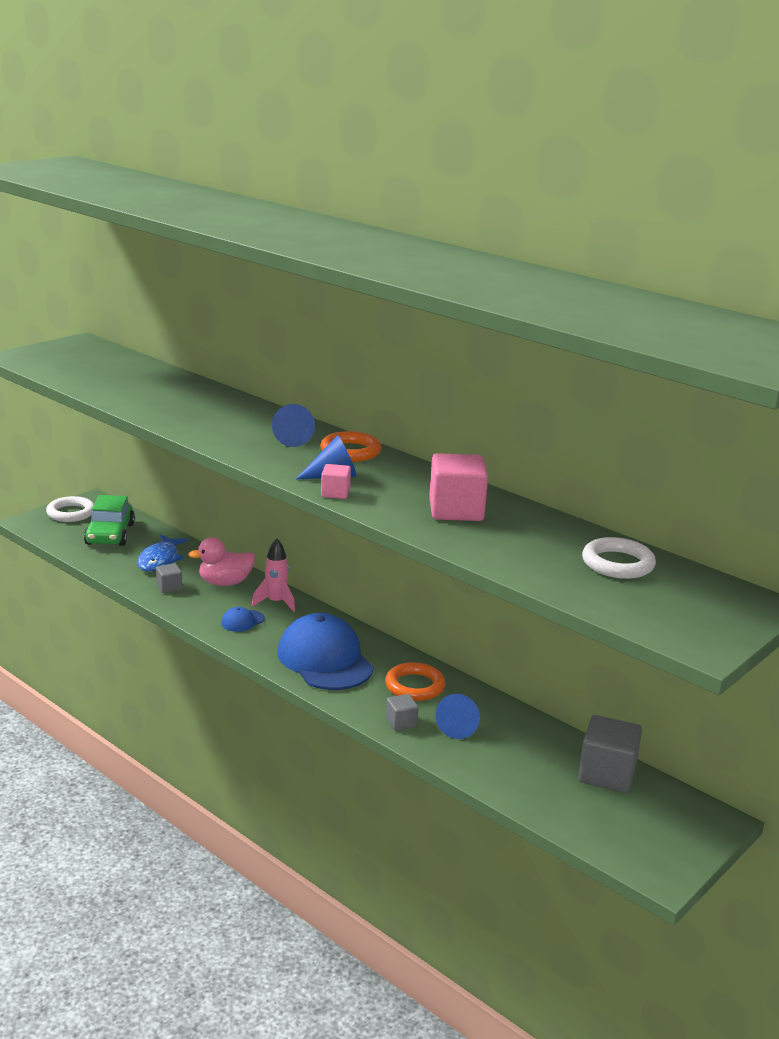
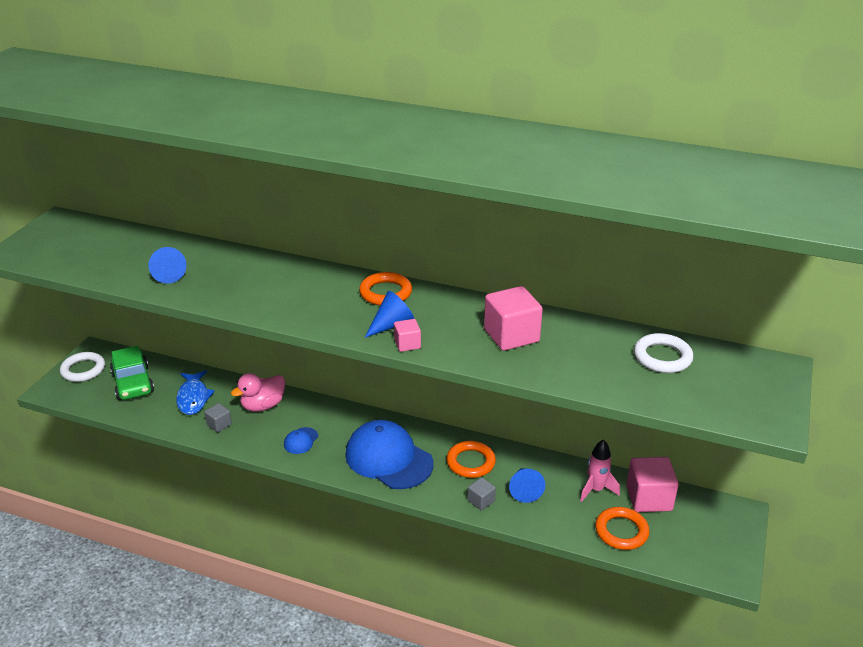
camera: 20 degrees left, 10 degrees up
(276, 602) = (316, 413): pink rocket -> pink rocket (596, 489)
(293, 439) = (329, 291): blue cone -> blue cone (167, 274)
(548, 795) = (621, 531): none -> orange ring
(606, 774) = (649, 498): grey cube -> pink cube

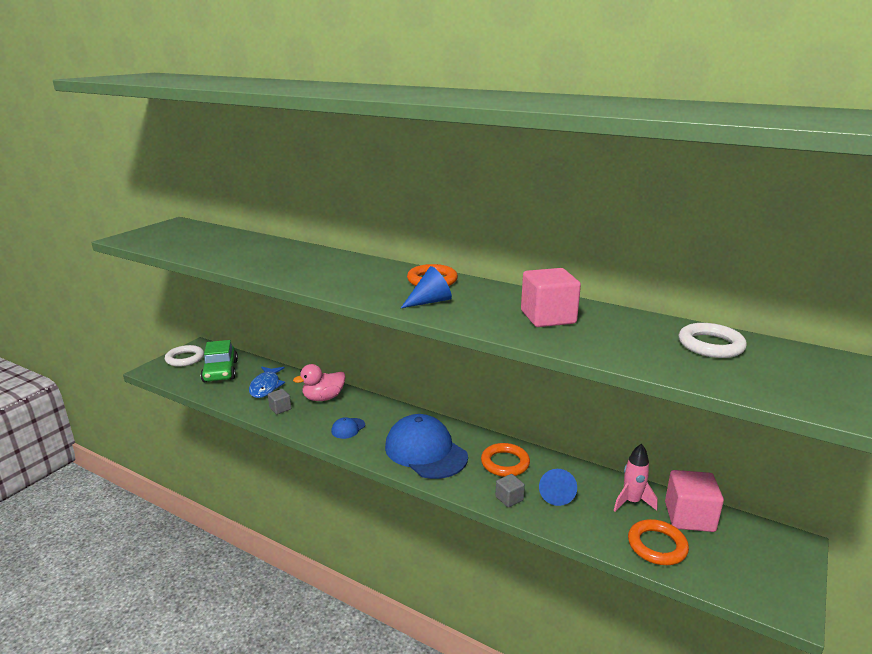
camera: 10 degrees right, 10 degrees down
(167, 274) = (243, 257): blue cone -> none
(407, 344) = (440, 315): pink cube -> none

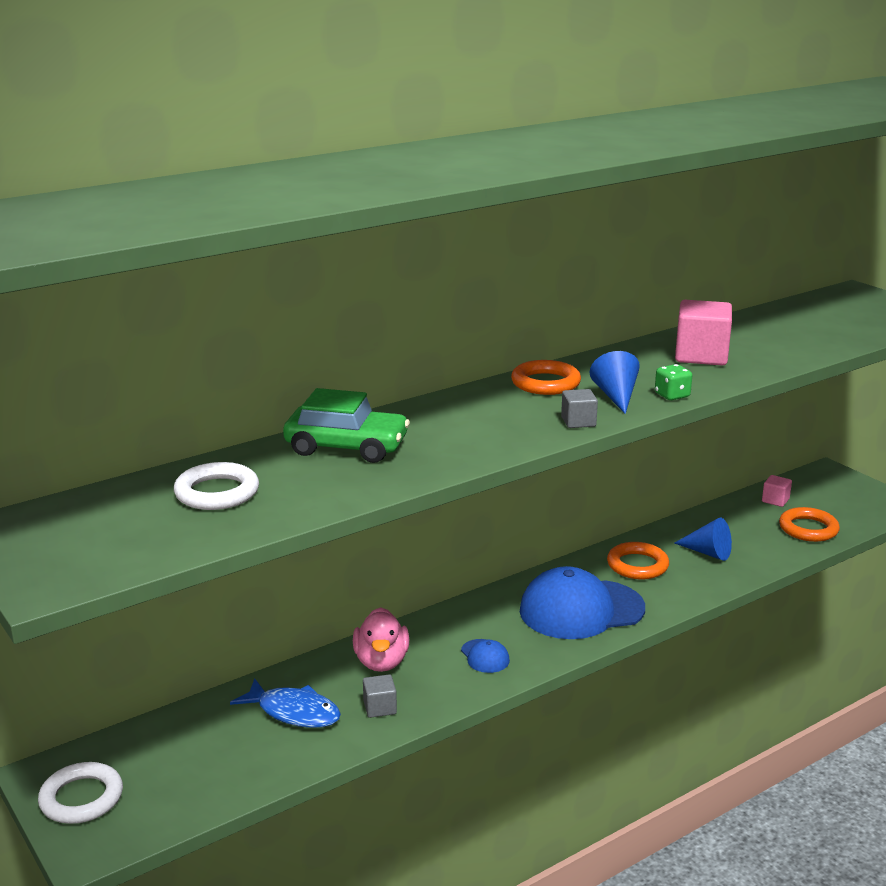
camera: 65 degrees left, 0 degrees up
(220, 371) = (186, 757): green car -> green car (346, 447)
(450, 317) = (672, 395): none -> green dice
(509, 498) = (703, 581): grey cube -> grey cube (578, 422)
(631, 502) = (741, 519): pink rocket -> none
(689, 517) = (775, 500): pink cube -> pink cube, size x0.52
(710, 345) = (801, 318): white ring -> white ring (217, 492)

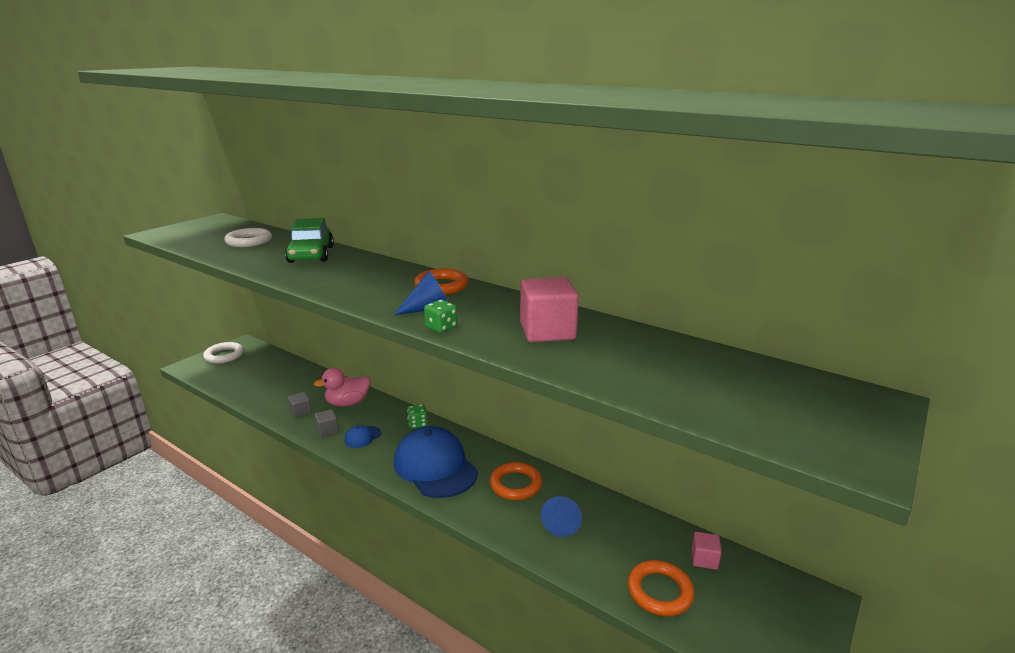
camera: 70 degrees right, 0 degrees up
(294, 712) = (294, 388): blue fish -> none
(477, 610) = (417, 424): none -> green dice
(578, 422) = (370, 302): grey cube -> grey cube (327, 430)

